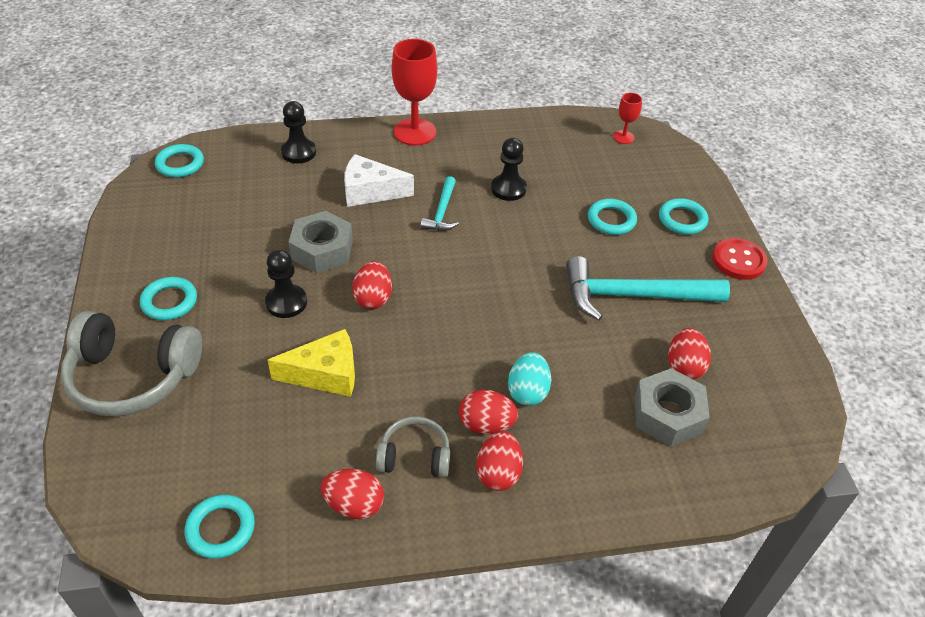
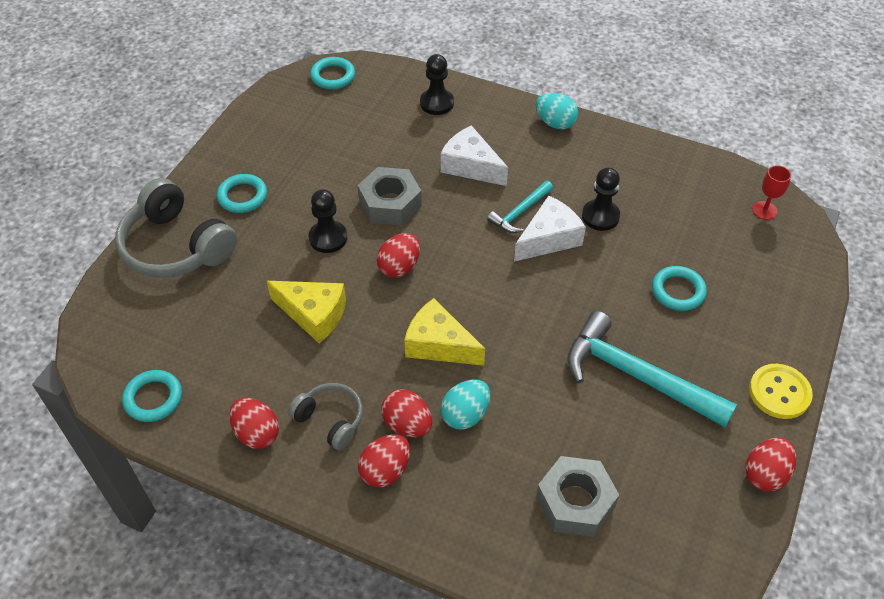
camera: 35 degrees right, 5 degrees up
(414, 132) = (555, 123): red goblet -> turquoise egg
(459, 346) = (439, 344): none -> yellow cheese
(482, 222) = (549, 239): none -> white cheese
(682, 219) = (754, 323): turquoise ring -> none
(684, 366) = (629, 467): red egg -> red egg (765, 474)
(738, 260) = (779, 392): red button -> yellow button

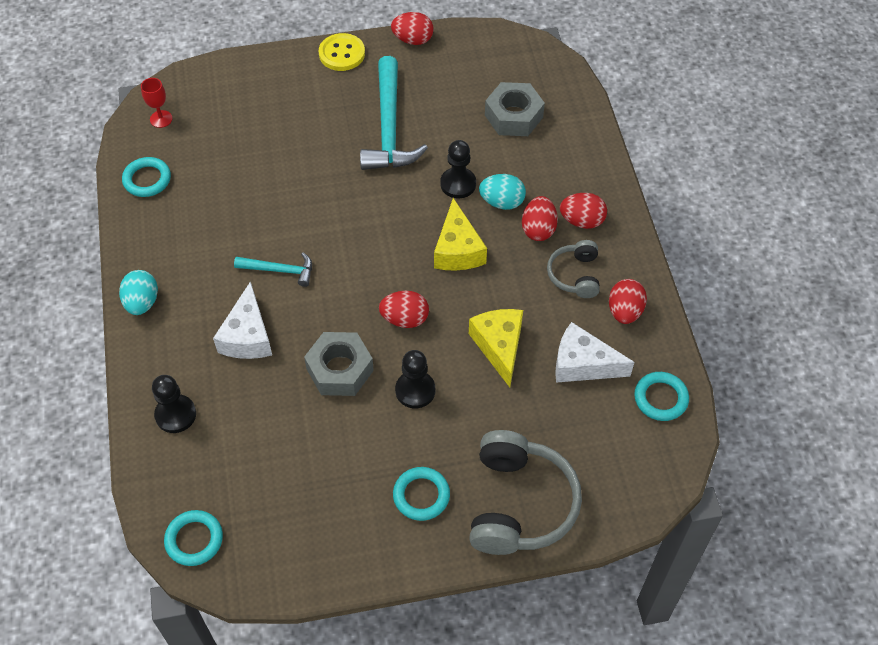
camera: 125 degrees left, 5 degrees up
(549, 239) = (295, 236): white cheese -> white cheese (582, 364)
(600, 216) = (244, 215): black pawn -> black pawn (458, 184)
(678, 291) = (290, 136): turquoise ring -> turquoise ring (147, 179)

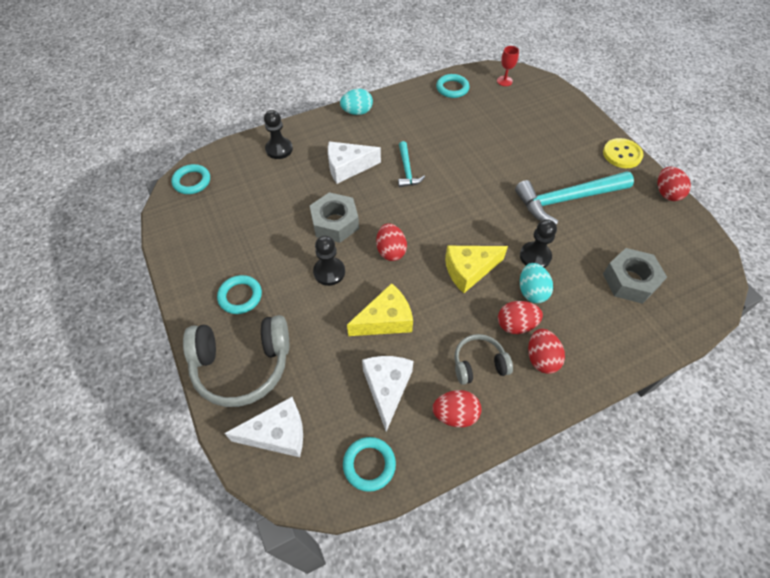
camera: 75 degrees right, 0 degrees up
(611, 478) = (278, 434): none -> white cheese

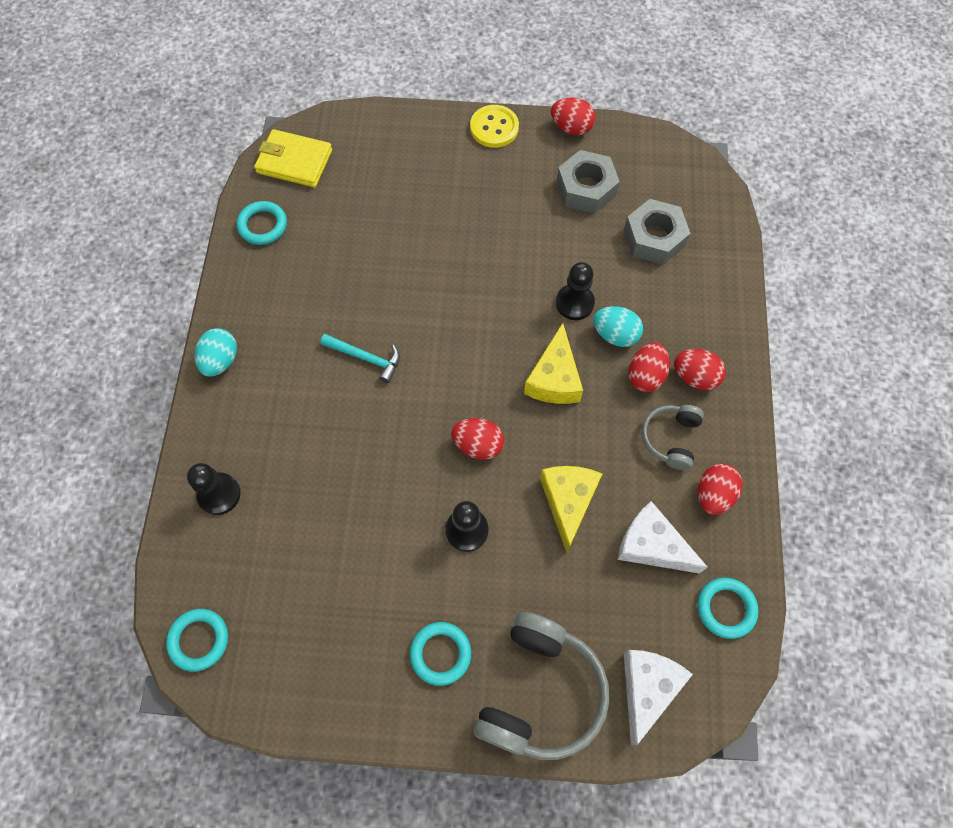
camera: 60 degrees left, 10 degrees up
(335, 223) = (396, 486): grey nut -> grey nut (586, 188)
(348, 167) = (314, 424): white cheese -> none
(504, 81) = (294, 161): red goblet -> yellow wallet
(567, 199) = (520, 222): turquoise hammer -> none

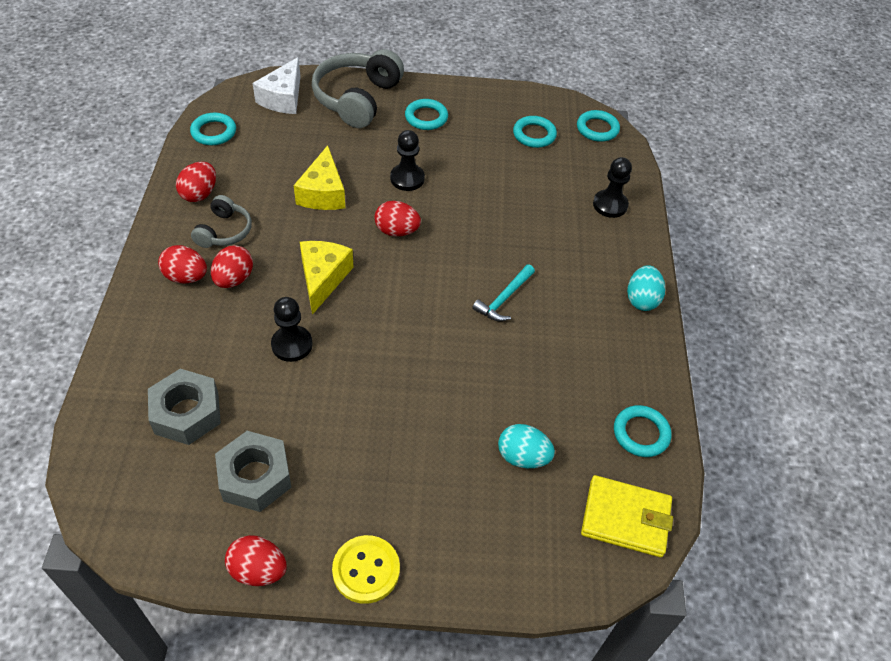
camera: 175 degrees right, 15 degrees down
(291, 623) = (534, 135): none -> turquoise ring
(366, 358) = (504, 299): turquoise hammer -> turquoise hammer turned 75 degrees counterclockwise
(615, 335) = (255, 314): turquoise egg -> turquoise egg (523, 457)
(651, 546) = (260, 166): white cheese -> none

